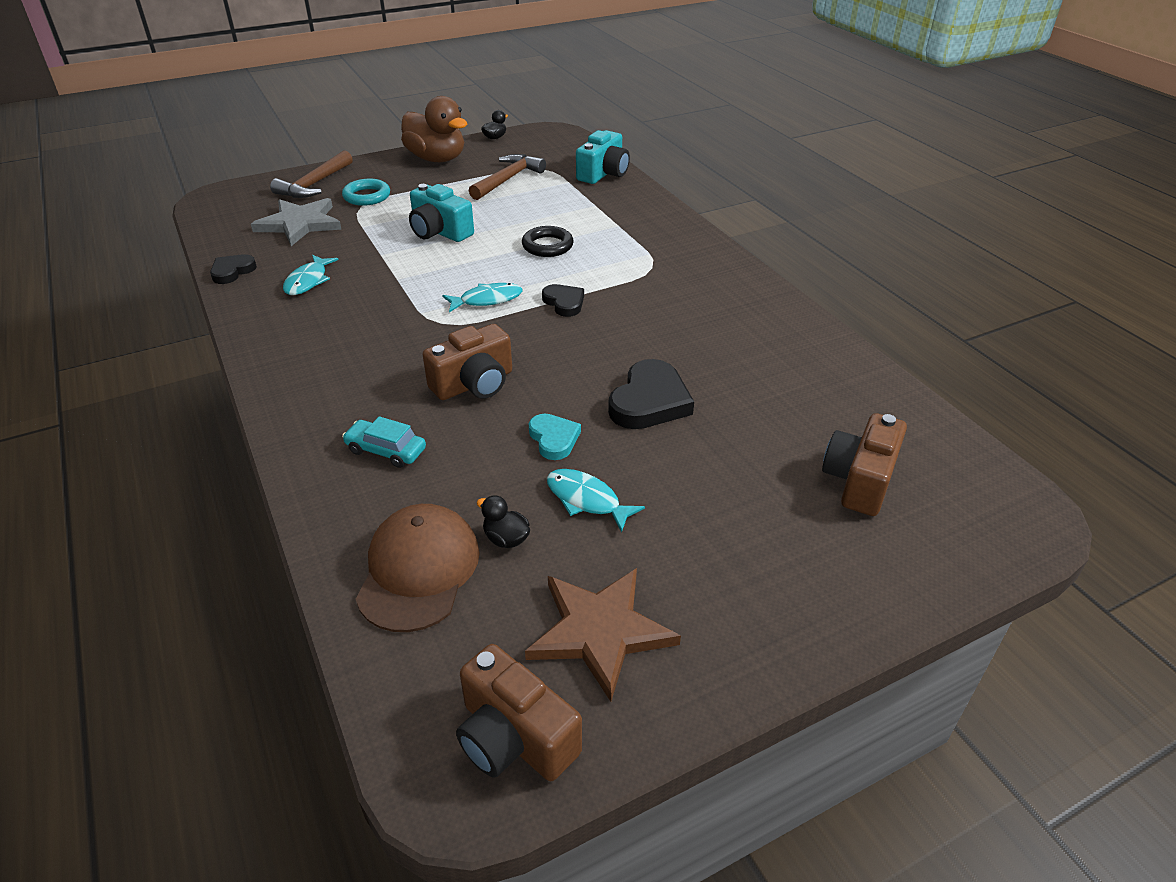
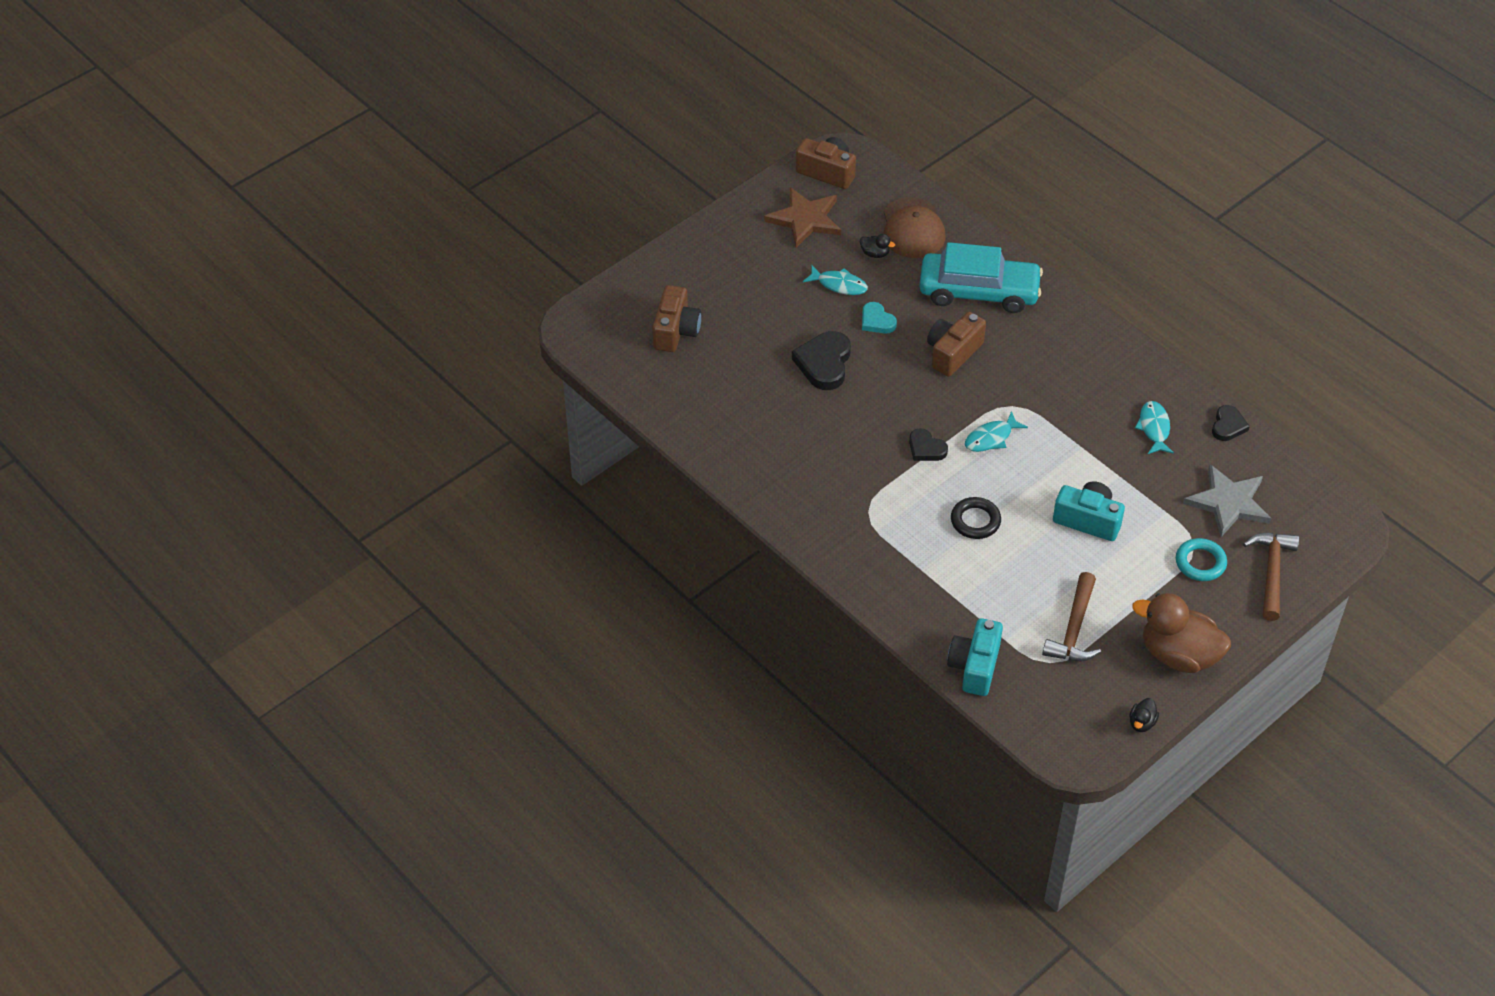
camera: 165 degrees right, 10 degrees up
(386, 450) = (978, 291): turquoise car -> turquoise car, size x2.25

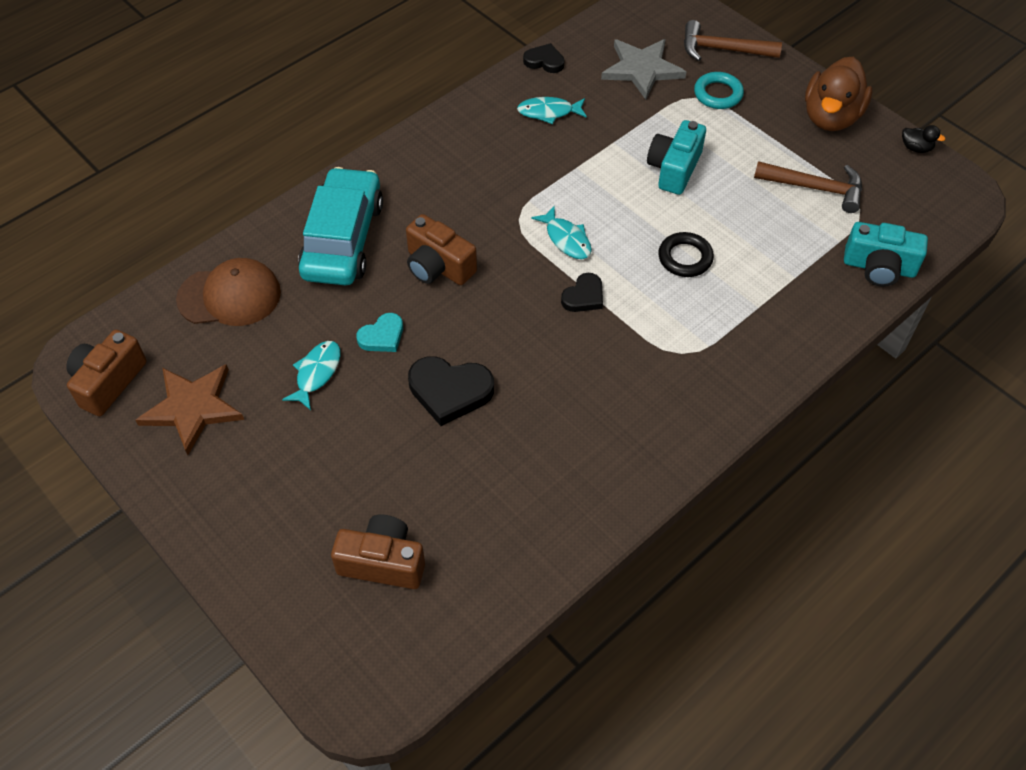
camera: 90 degrees left, 5 degrees up
(875, 254) = (267, 335): black duck -> none

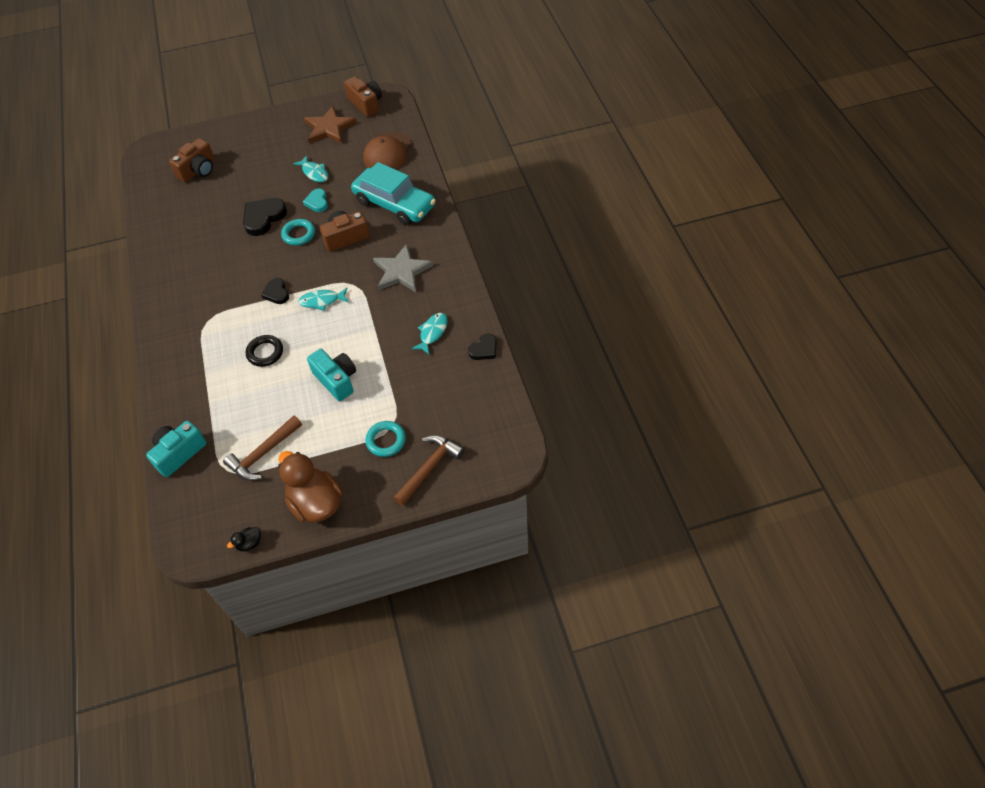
camera: 120 degrees right, 0 degrees up
(461, 326) = (298, 234): none -> turquoise ring
(642, 69) = (440, 405): grey star -> grey star (401, 271)

